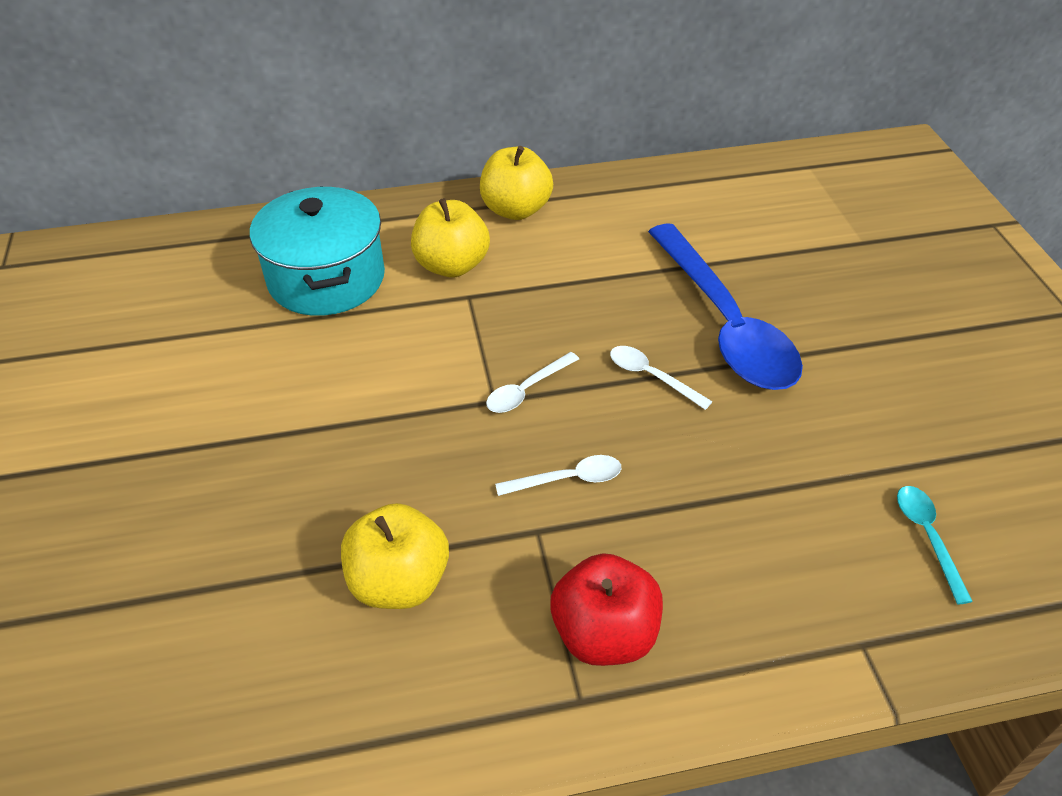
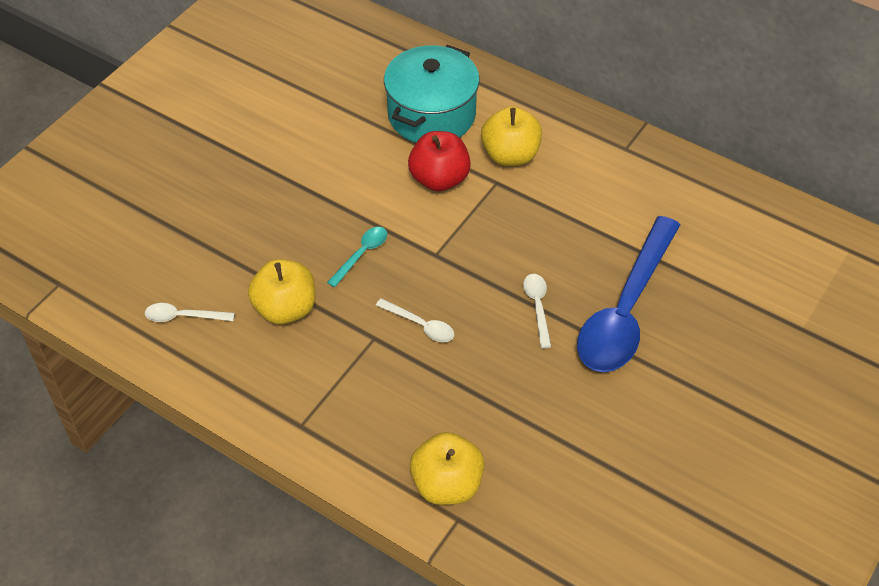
camera: 45 degrees right, 5 degrees up
(516, 210) = (596, 143): yellow apple -> yellow apple (447, 485)
(527, 390) = (459, 262): white spoon -> white spoon (183, 317)
(604, 633) = (345, 408): red apple -> red apple (439, 179)
(927, 537) = (567, 507): turquoise spoon -> turquoise spoon (361, 254)

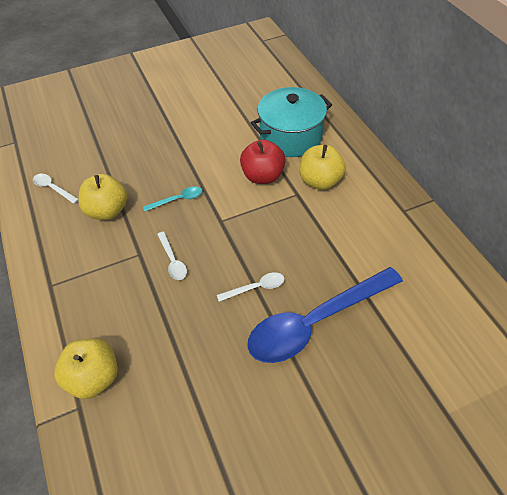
camera: 35 degrees right, 0 degrees up
(537, 307) = (256, 288): white spoon -> white spoon turned 45 degrees clockwise

